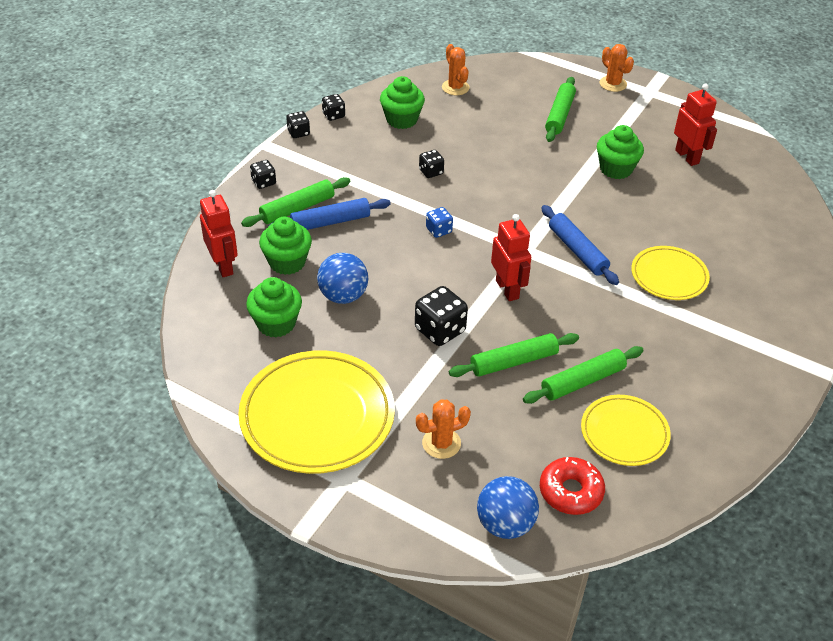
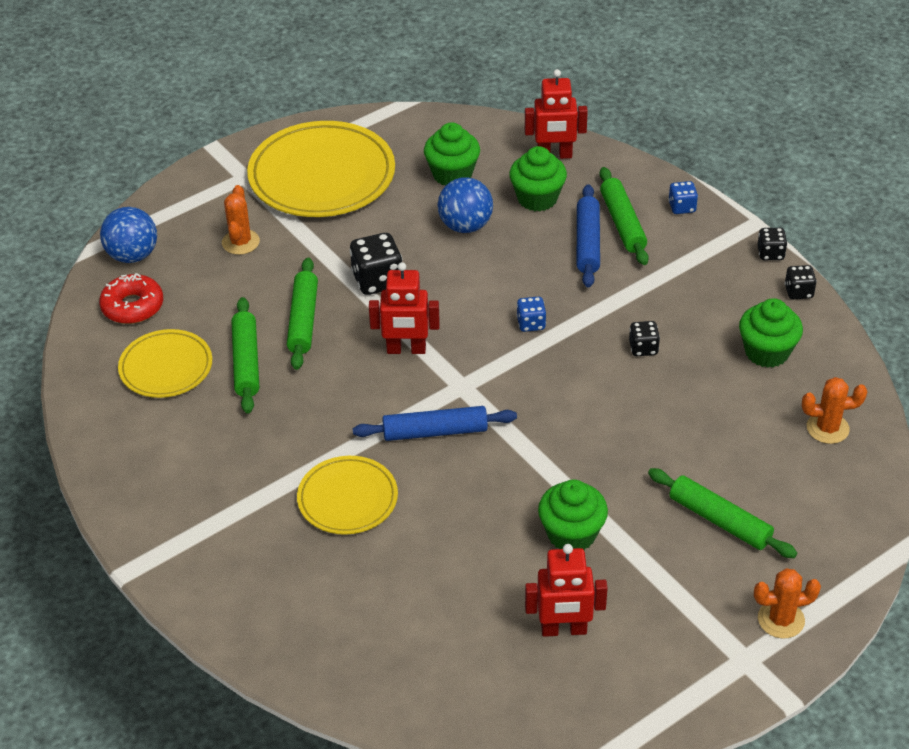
camera: 115 degrees right, 0 degrees up
(263, 182) = (682, 207): black dice -> blue dice

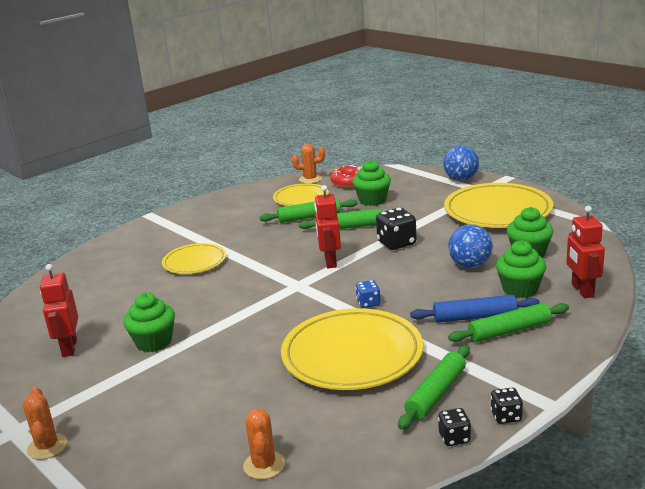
camera: 85 degrees right, 20 degrees down
(133, 255) = (393, 175): blue ball -> blue ball (461, 179)
(240, 242) = (417, 199): orange cactus -> orange cactus (310, 179)
(435, 431) = (253, 281): blue rolling pin -> none
(643, 348) = (352, 355): black dice -> yellow plate
(682, 207) = (549, 359): blue dice -> none
(719, 520) = (157, 408): green rolling pin -> green rolling pin (436, 394)
(767, 352) = (361, 422): green cupcake -> green cupcake (372, 200)

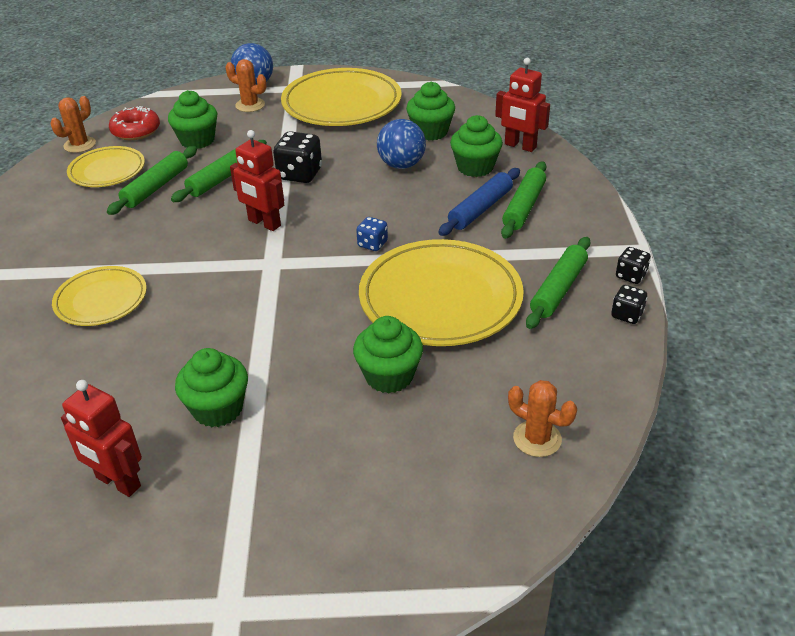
camera: 50 degrees left, 15 degrees up
(47, 447) = (303, 590): orange cactus -> orange cactus (250, 105)
(251, 378) = (389, 376): none -> green cupcake
(436, 394) = (558, 289): green rolling pin -> green rolling pin turned 45 degrees clockwise

